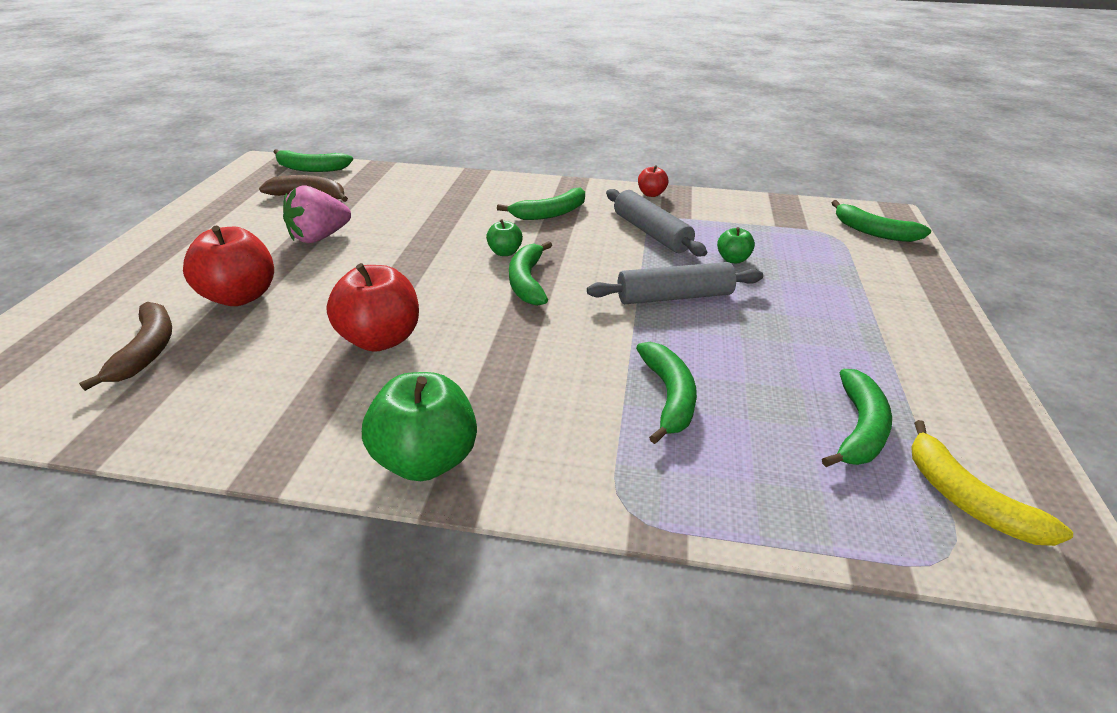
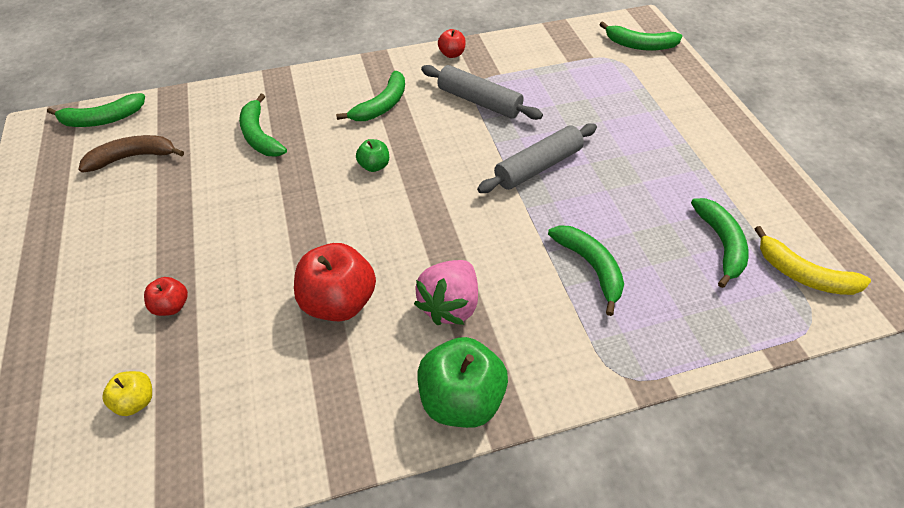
camera: 25 degrees left, 15 degrees up
(147, 350) = (136, 400): brown banana -> yellow apple
(240, 296) = (172, 306): red apple -> red apple, size x0.51
(319, 237) = (189, 207): pink strawberry -> pink strawberry (450, 305)
(527, 281) = (415, 192): green banana -> green banana (260, 135)
(733, 259) = (557, 110): green apple -> none

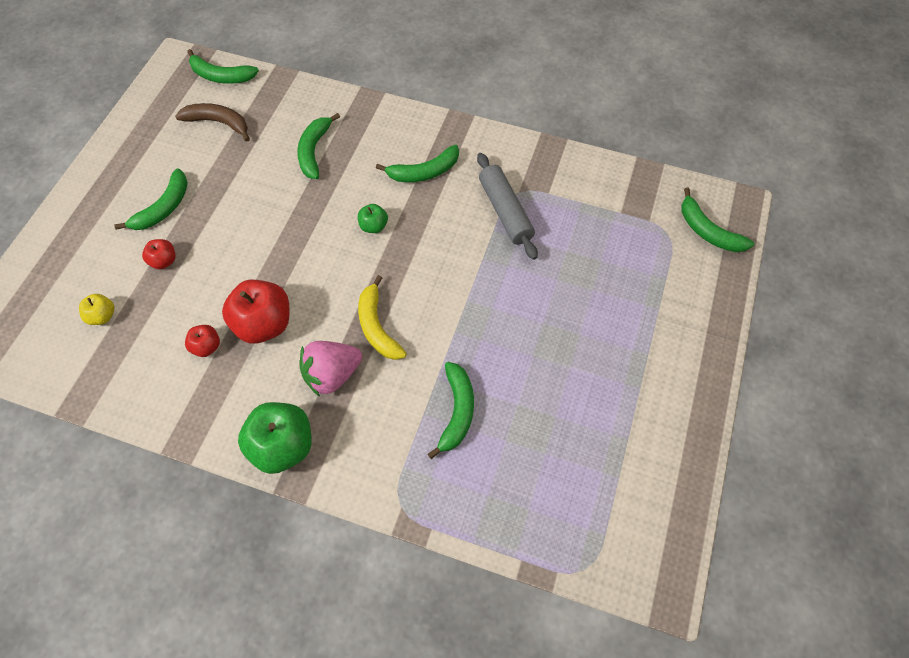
camera: 35 degrees right, 10 degrees up
(451, 54) = (524, 150): red apple -> red apple (206, 347)
(537, 166) = (497, 301): grey rolling pin -> none
(721, 244) = (579, 461): green banana -> green banana (164, 208)
(803, 274) = (620, 530): yellow banana -> yellow banana (377, 326)

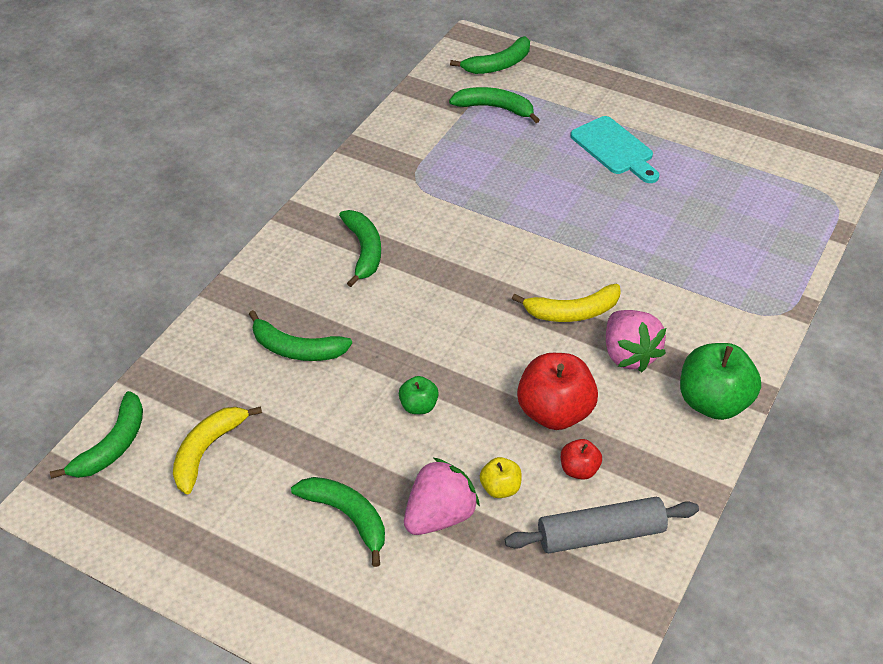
camera: 80 degrees left, 15 degrees down
(102, 316) = (517, 586): yellow apple -> yellow apple (500, 488)
(164, 261) = (439, 516): red apple -> pink strawberry
(219, 123) = (207, 450): brown banana -> yellow banana
(373, 226) = (433, 302): green apple -> green apple (418, 406)
(457, 412) = (680, 261): green banana -> green banana (495, 108)
(505, 211) = (439, 194): grey rolling pin -> grey rolling pin (600, 534)
(608, 343) = (614, 149): none -> turquoise cutting board

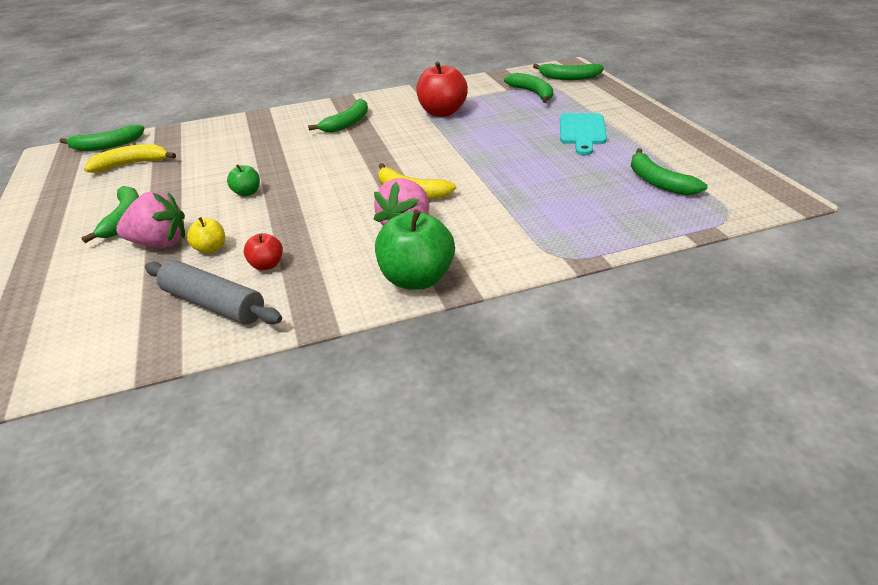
camera: 45 degrees right, 10 degrees down
(296, 349) = (242, 146): green banana -> green banana (658, 182)
(554, 412) = (308, 231): red apple -> red apple (442, 112)

